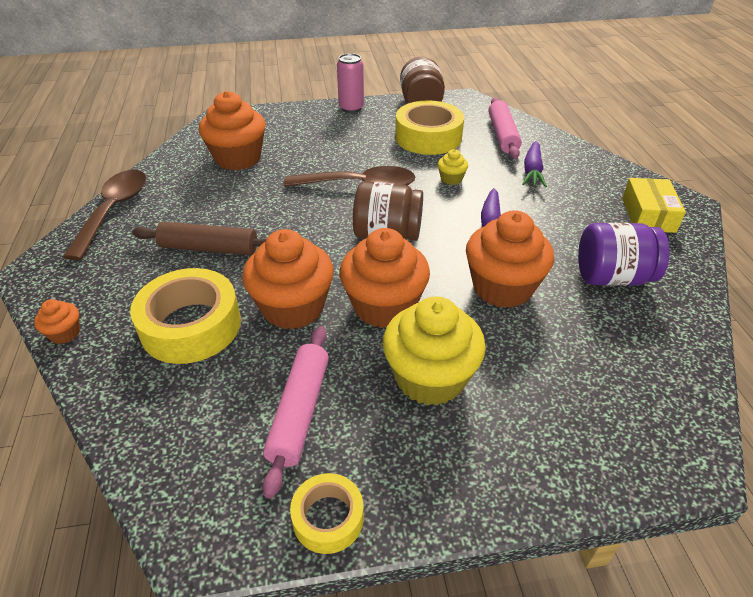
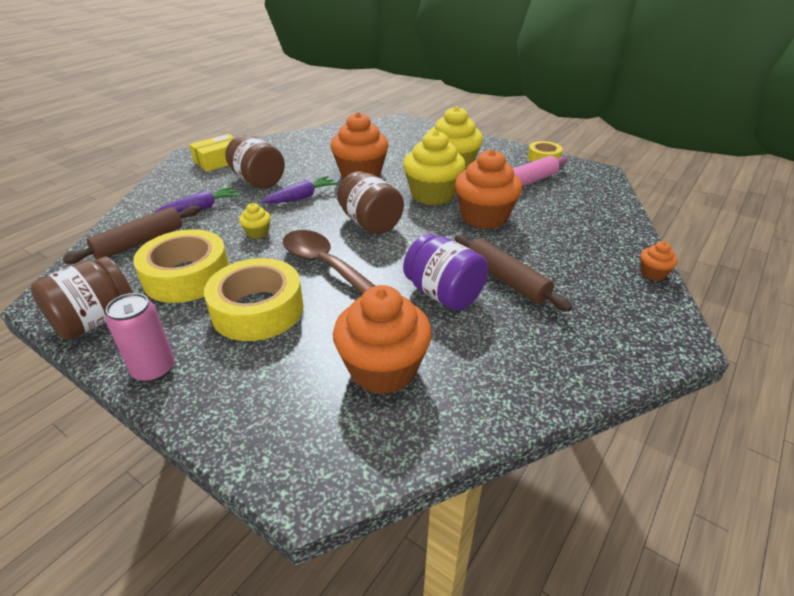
camera: 135 degrees left, 5 degrees down
(113, 211) = (576, 373): brown spoon -> none
(191, 326) = (557, 237): yellow tape -> yellow tape (258, 310)
(384, 306) = (432, 195): orange cupcake -> yellow cupcake
(502, 135) = (140, 242): pink rolling pin -> brown rolling pin
(562, 217) = (258, 181): none -> brown jar
(612, 277) = (305, 154): purple jar -> purple jar (443, 294)

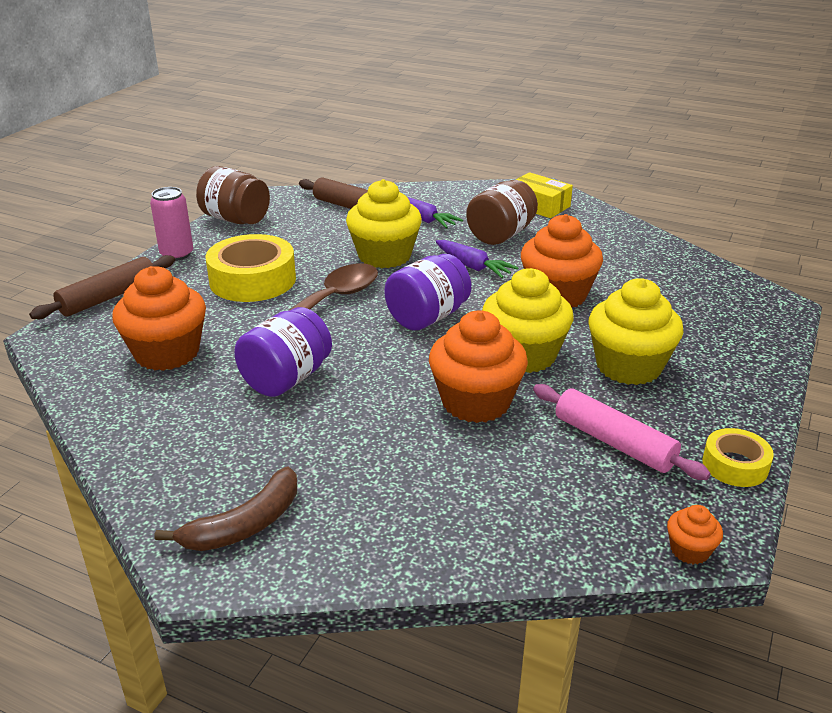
camera: 80 degrees right, 5 degrees down
(187, 276) = (300, 239): yellow tape -> none
(257, 233) = (384, 256): yellow cupcake -> yellow cupcake, size x2.21
(370, 223) = (427, 317): brown jar -> purple jar
(506, 280) = (320, 423): brown rolling pin -> brown rolling pin (108, 297)
(626, 319) = (245, 524): none -> brown banana
(653, 273) = (358, 567): orange cupcake -> orange cupcake (689, 550)

